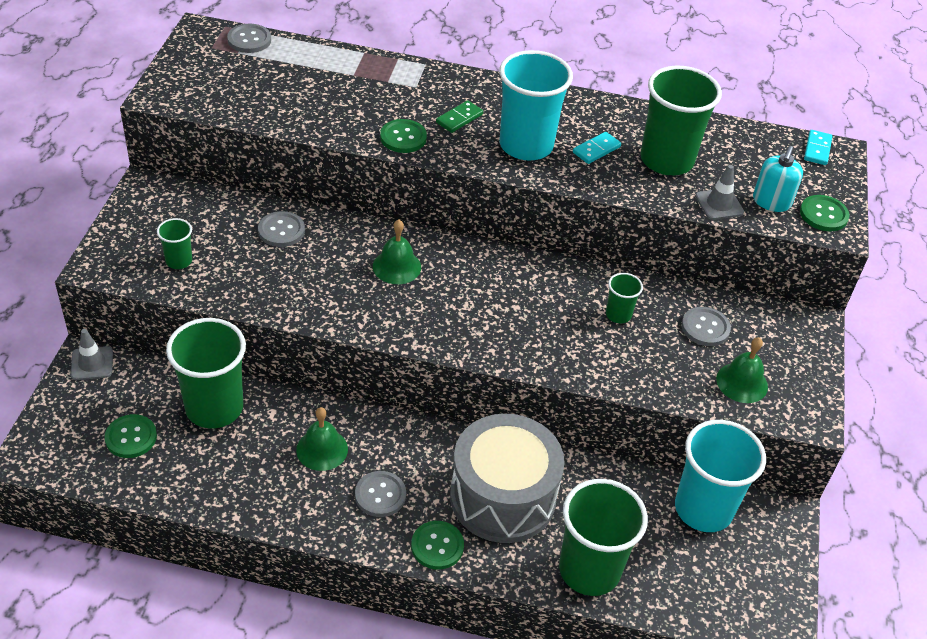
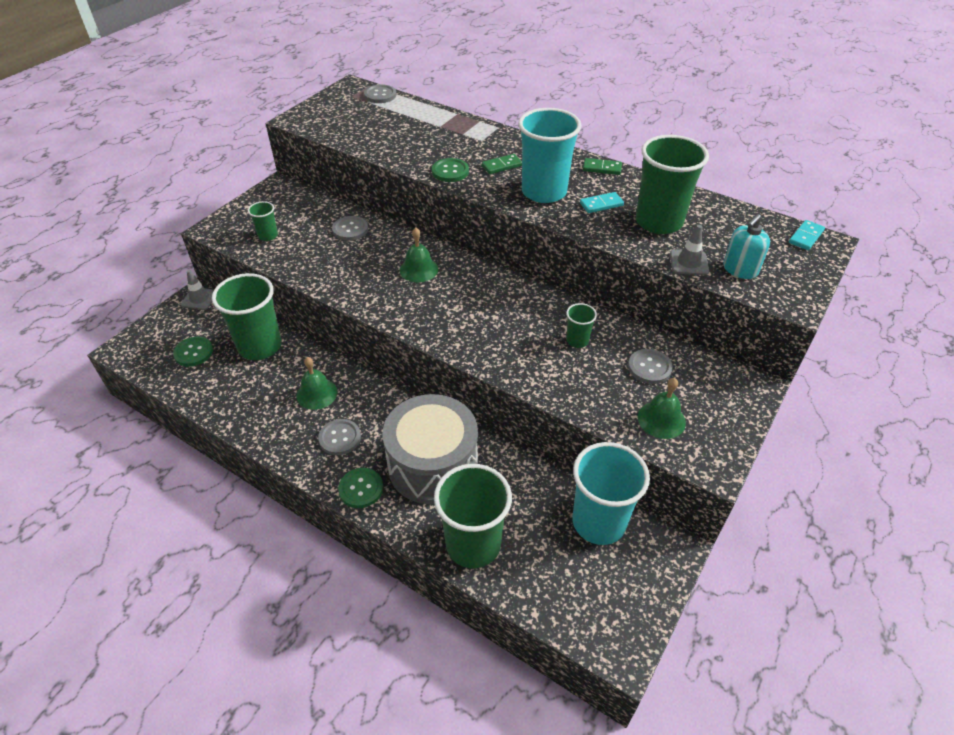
camera: 25 degrees right, 0 degrees up
(573, 101) = (602, 168): none -> green domino
(823, 214) = (786, 289): green button -> none

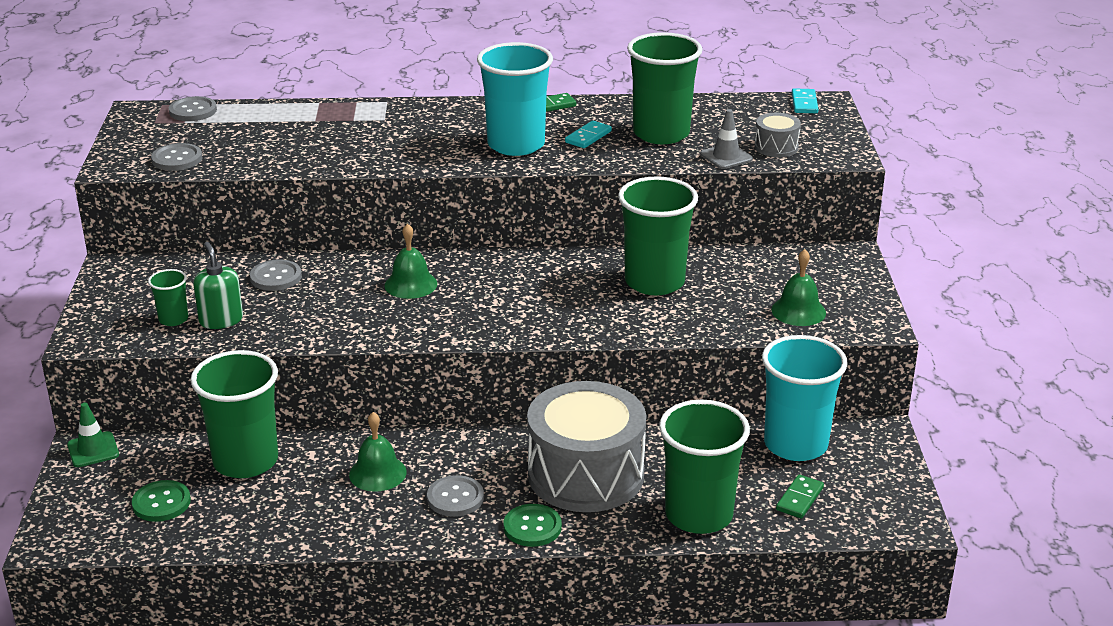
camera: 35 degrees left, 15 degrees down
(199, 299) = (93, 450): grey traffic cone -> green traffic cone
(290, 247) = (221, 320): none -> green soap dispenser
(450, 171) = (387, 158): green button -> none
(502, 166) = (439, 136): green domino -> green domino (799, 499)
(577, 340) = (654, 282): green cup -> green cup, size x2.14
(649, 367) = (745, 277): grey button -> grey button (177, 159)
(740, 269) = (776, 147): turquoise soap dispenser -> grey drum

